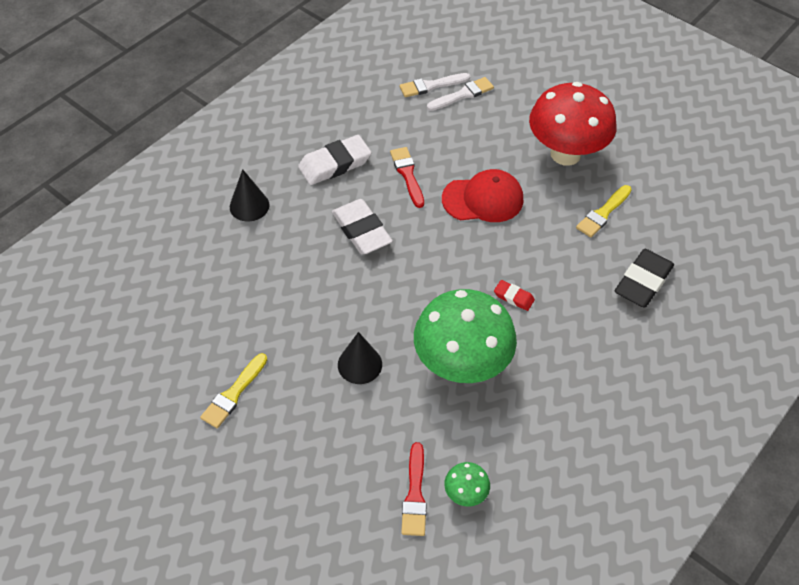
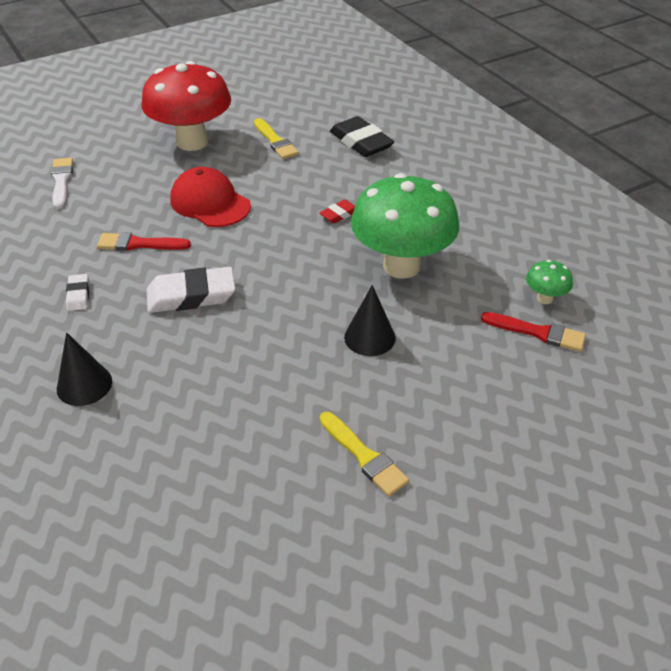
camera: 70 degrees left, 10 degrees down
(335, 164) = (78, 295): white eraser -> white eraser, size x0.51
(431, 86) = (28, 198): white brush -> none
(483, 199) = (210, 203): red cap -> red cap turned 60 degrees counterclockwise

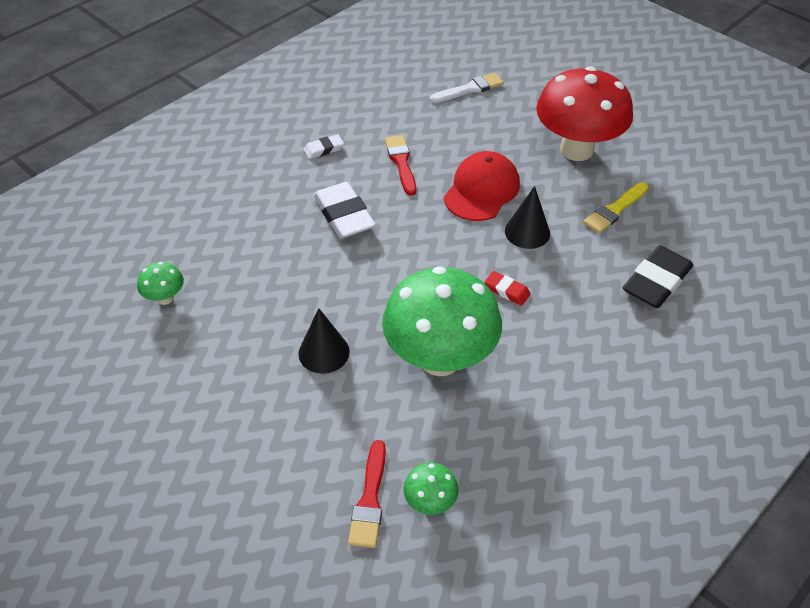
camera: 75 degrees right, 5 degrees up
(84, 385) = (225, 185): black cone -> black cone (527, 232)
(245, 458) = (165, 298): none -> green mushroom
(364, 456) = (176, 376): yellow brush -> none

